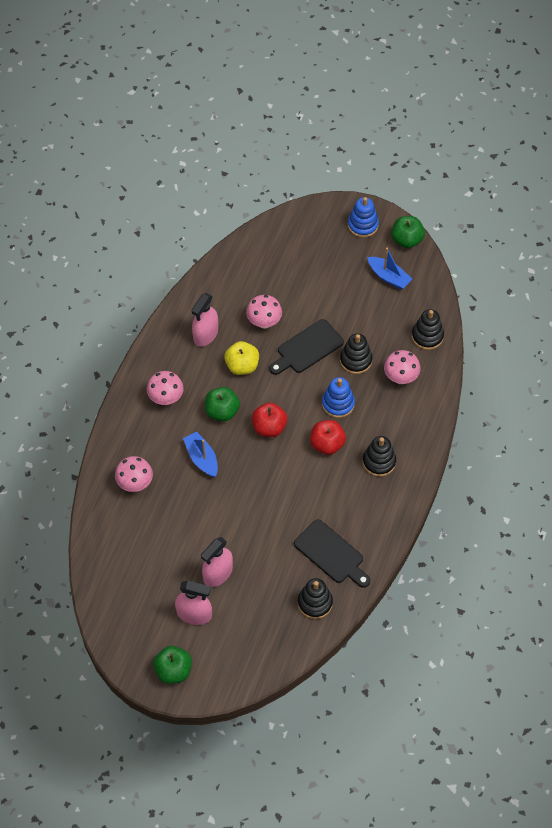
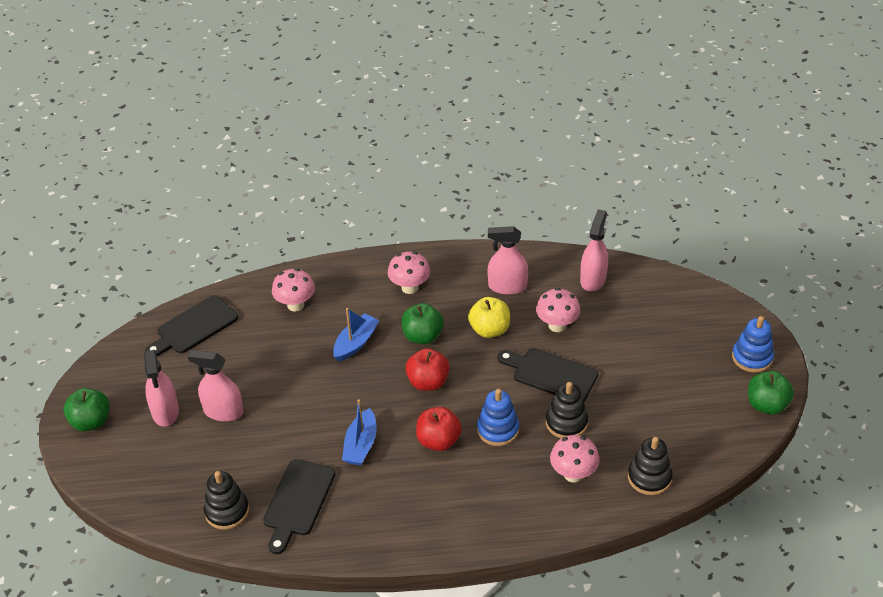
camera: 65 degrees right, 15 degrees down
(114, 564) = (194, 327): none -> black cutting board
(233, 278) = (593, 279): none -> pink spray bottle
(379, 462) = (445, 498): black stacking toy -> none
(388, 277) = (702, 408): blue boat -> blue boat (361, 445)

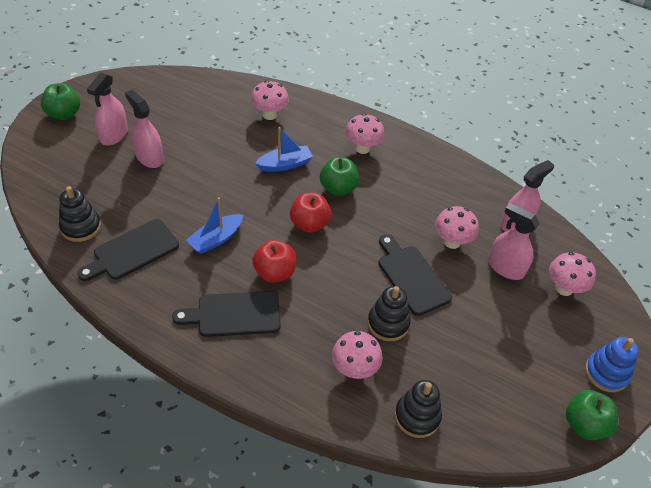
camera: 30 degrees right, 5 degrees up
(194, 327) = (189, 91): black cutting board -> black cutting board (234, 314)
(489, 330) = (394, 213): yellow apple -> none
(498, 429) = (328, 293): blue stacking toy -> none
(507, 286) = (439, 189): pink spray bottle -> pink spray bottle (505, 268)
(672, 311) = (564, 288): none -> pink mushroom

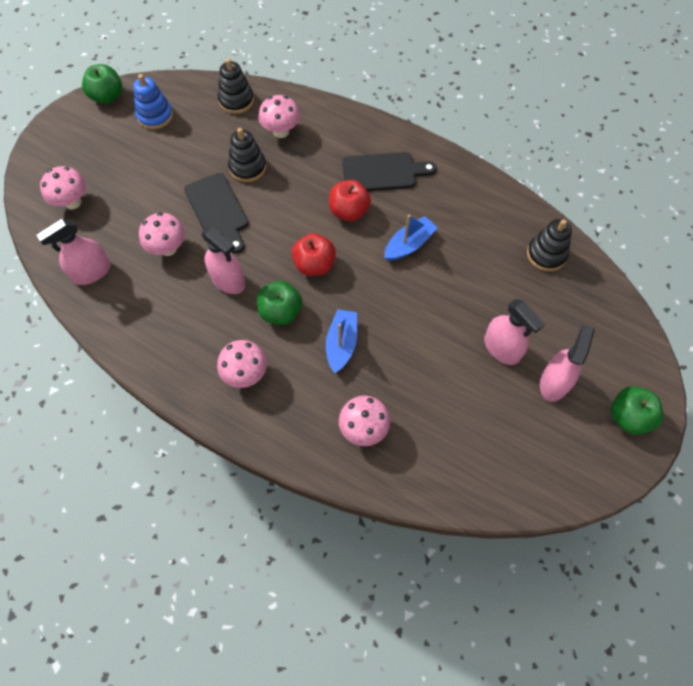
camera: 175 degrees left, 15 degrees up
(132, 251) = (487, 229): black cutting board -> none
(285, 164) = (341, 344): blue boat -> blue boat turned 120 degrees clockwise
(505, 268) = (122, 221): pink spray bottle -> pink spray bottle (228, 280)
(606, 373) = (71, 131): blue stacking toy -> blue stacking toy (155, 116)

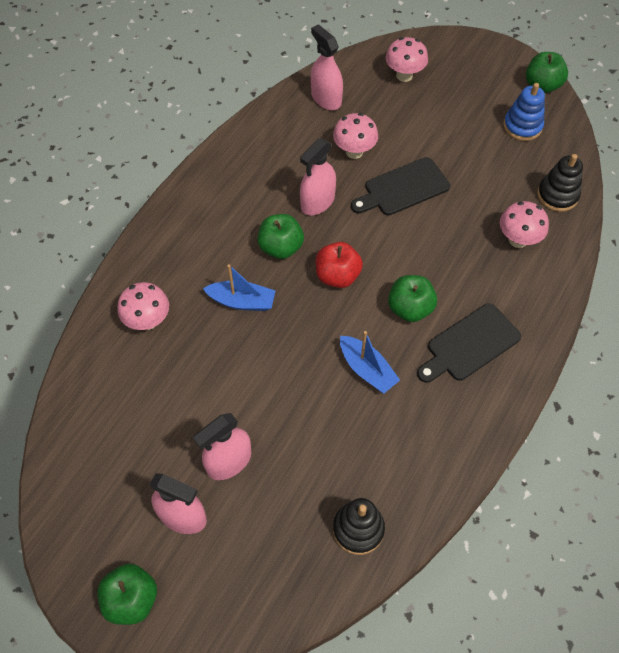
camera: 90 degrees right, 5 degrees down
(245, 374) = (214, 222): pink mushroom -> none
(247, 167) = (462, 211): black stacking toy -> none
(349, 211) = (410, 308): red apple -> green apple
(383, 172) = (470, 344): black cutting board -> black cutting board turned 60 degrees clockwise

